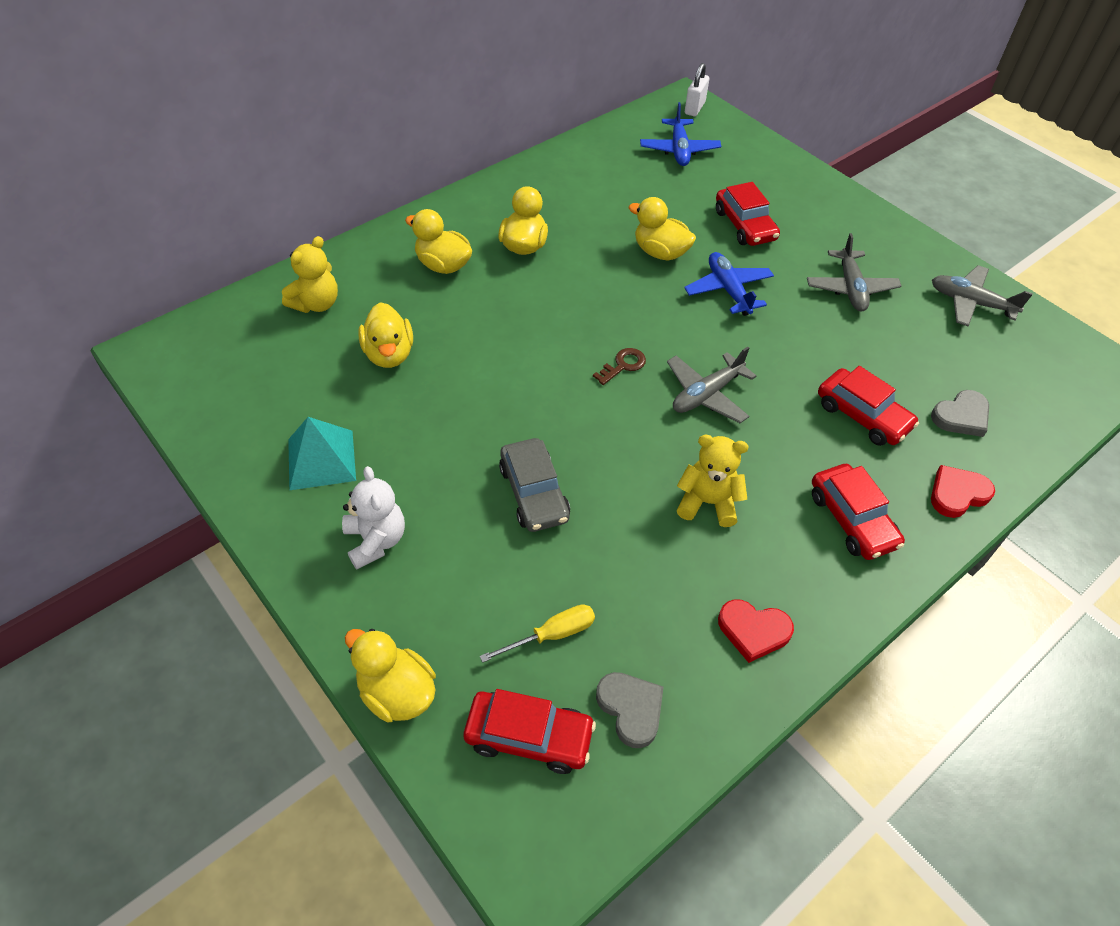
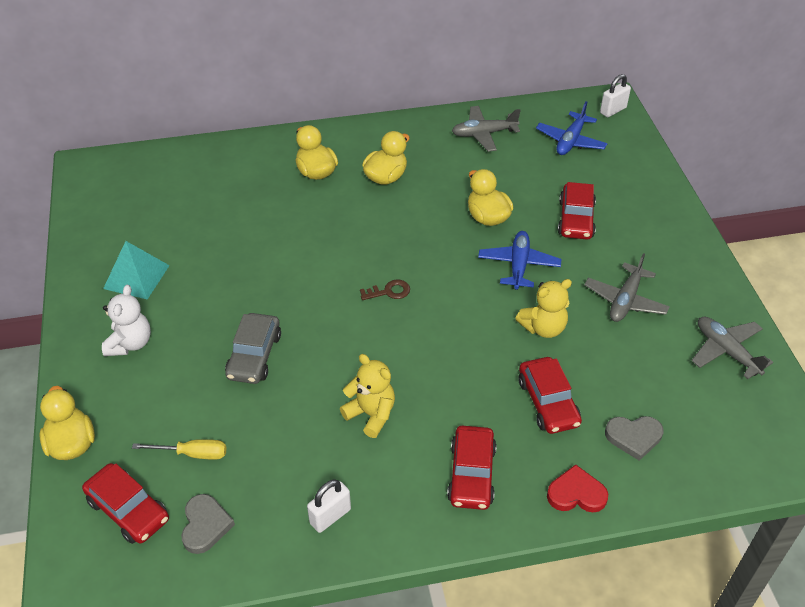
camera: 30 degrees right, 5 degrees down
(316, 304) = (210, 170): yellow teddy bear -> yellow teddy bear (543, 328)
(389, 354) = (231, 222): yellow duck -> none
(706, 394) = (435, 337): grey plane -> grey plane (484, 134)
(753, 631) = (330, 516): red heart -> white padlock

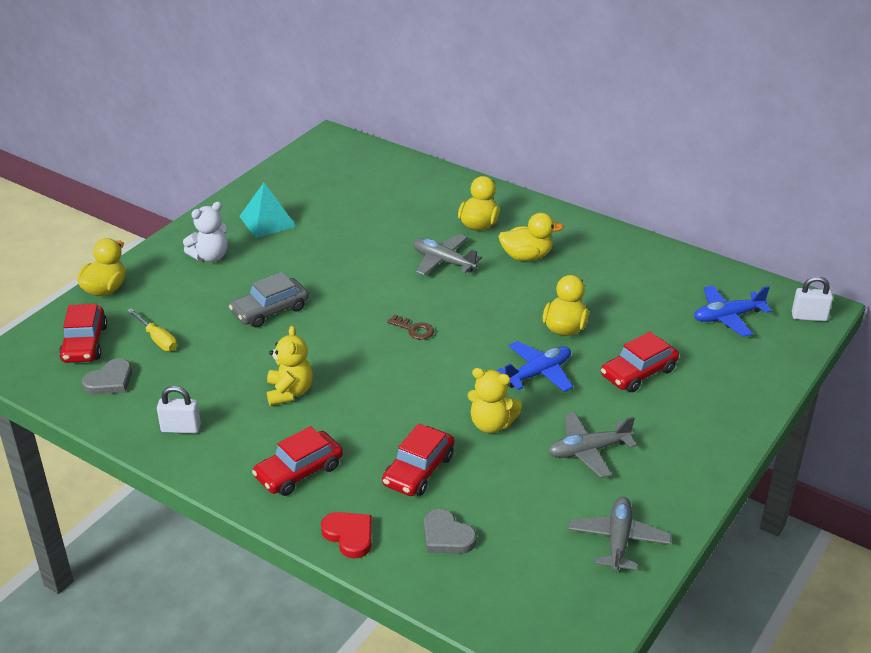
camera: 45 degrees right, 10 degrees down
(484, 134) = (655, 270): grey plane -> grey plane (443, 261)

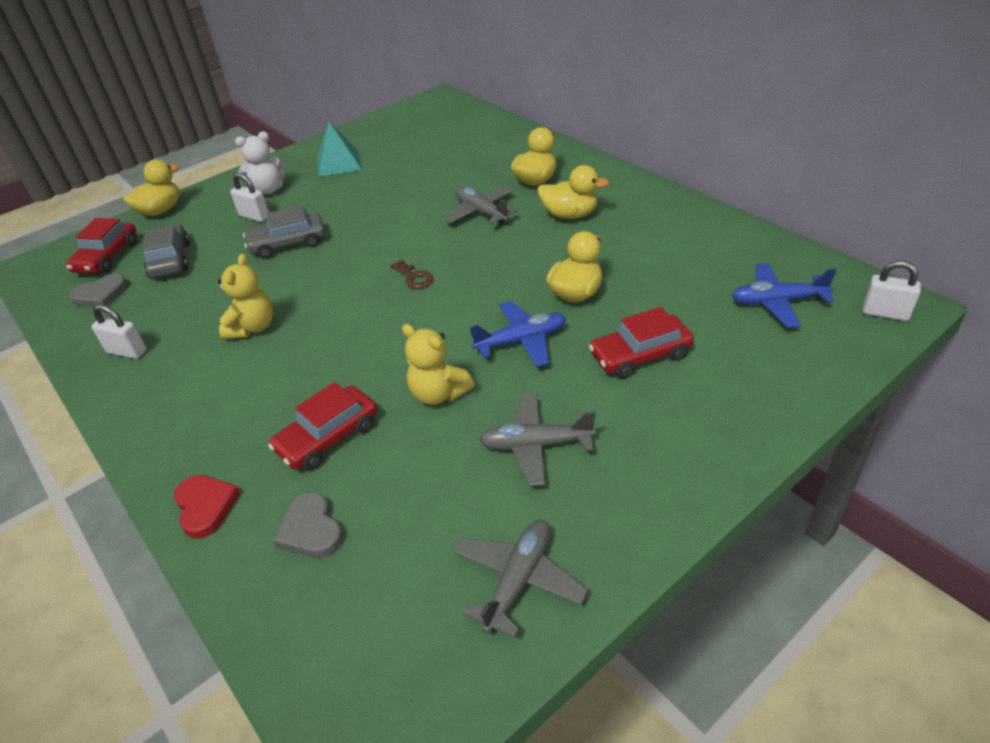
camera: 20 degrees right, 5 degrees up
(157, 339) = (170, 260): yellow screwdriver -> grey car
(215, 286) = (254, 216): none -> white padlock
(299, 472) = (204, 417): red car -> none

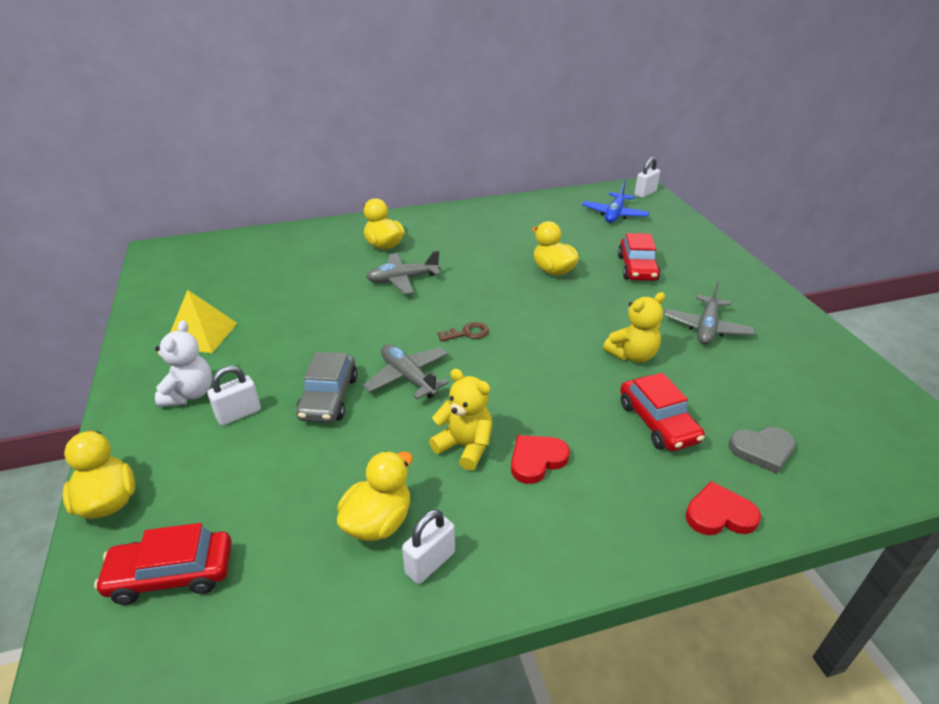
camera: 70 degrees left, 5 degrees down
(101, 295) = (271, 586): grey heart -> none
(107, 257) = (172, 574): red car -> red car turned 135 degrees clockwise
(170, 260) = (256, 502): grey car -> none
(247, 371) = (536, 460): none -> red heart
(339, 163) = (202, 334): turquoise pyramid -> yellow pyramid
(518, 580) = (824, 365): grey plane -> grey plane (408, 377)
(521, 341) = (593, 305): blue plane -> none
(569, 215) = (450, 246): yellow duck -> yellow duck (378, 522)

